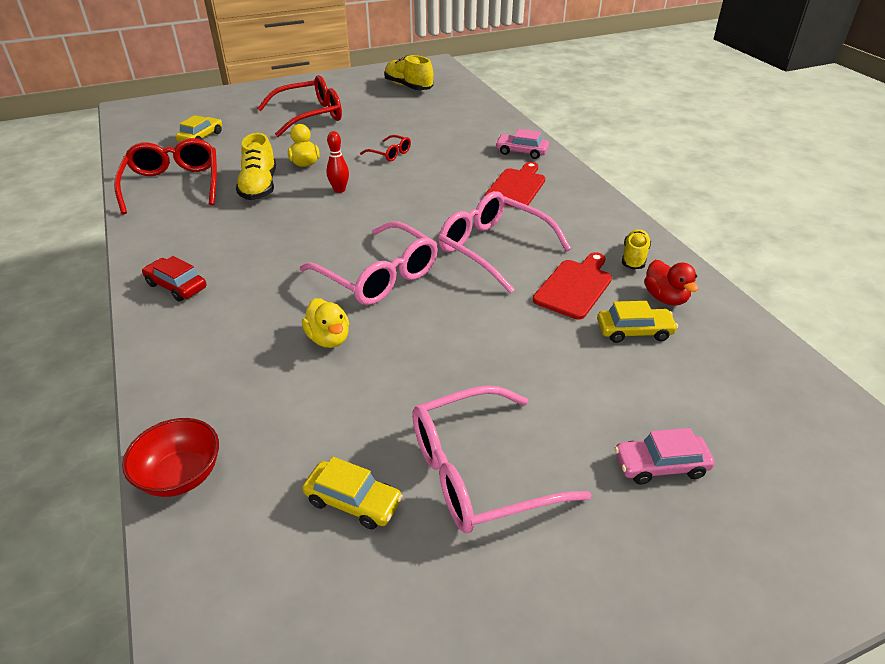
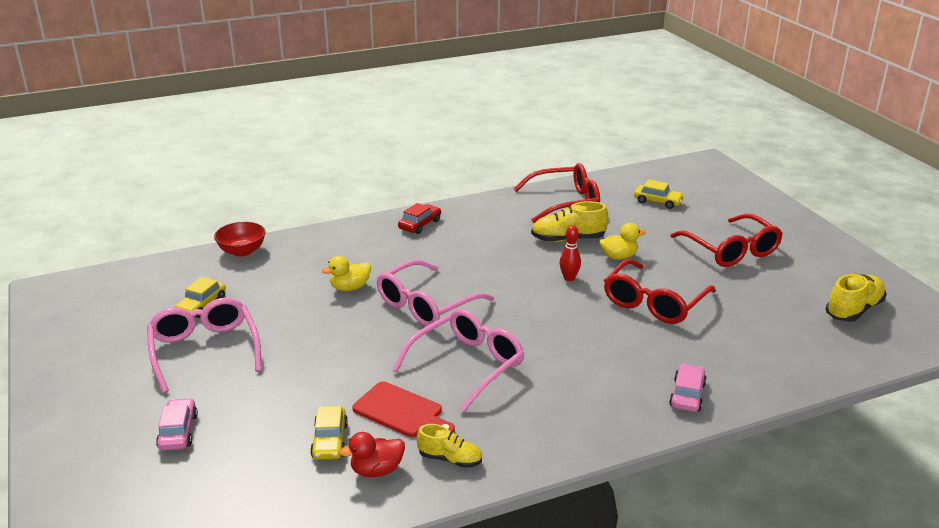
camera: 90 degrees right, 10 degrees down
(390, 154) = (654, 303): red glasses -> red glasses, size x2.07
(516, 187) = (594, 386): red cutting board -> none

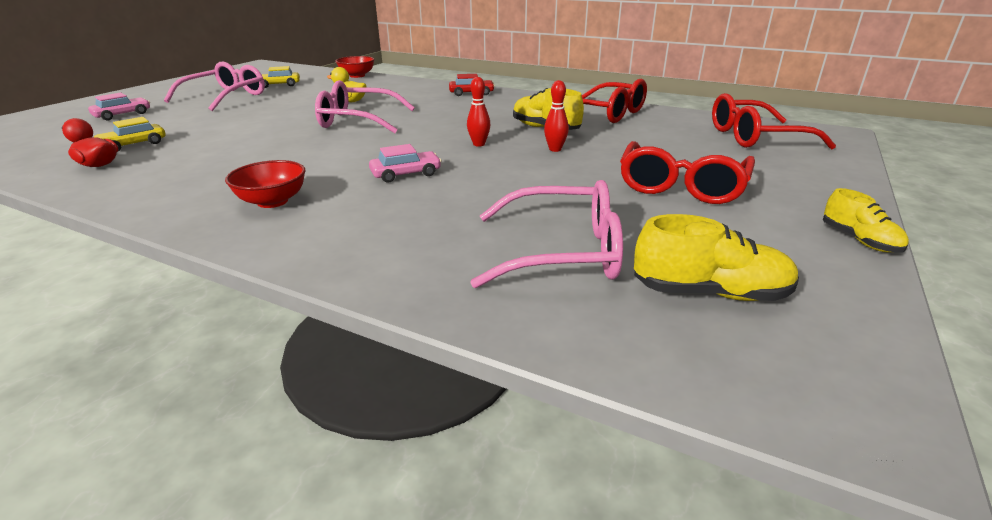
camera: 50 degrees right, 0 degrees up
(401, 411) = (190, 151): red cutting board -> none
(450, 459) = (127, 180): yellow shoe -> yellow shoe (859, 240)
(467, 365) = (282, 151): pink glasses -> pink glasses (563, 252)
(589, 399) = (272, 201): none -> red bowl
(618, 257) = (555, 149): yellow duck -> red bowling pin
(654, 303) = (496, 182): red glasses -> red glasses (754, 137)
(658, 202) = (695, 137): yellow car -> none
(687, 395) = (329, 241): pink car -> pink car (406, 174)

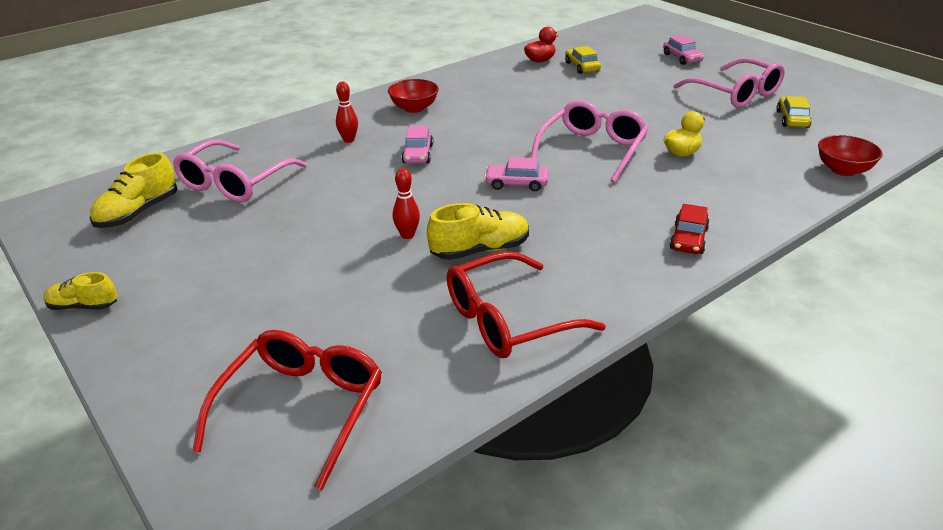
camera: 115 degrees right, 5 degrees up
(437, 133) = (516, 183): none -> pink car
(479, 144) = (461, 198): red bowling pin -> red bowling pin (349, 140)
(681, 186) = (254, 270): red glasses -> none

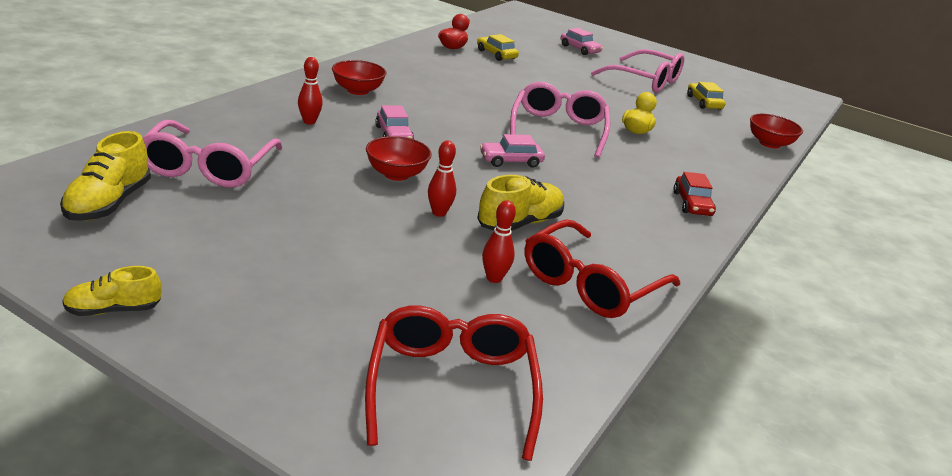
camera: 25 degrees left, 5 degrees down
(393, 194) = (396, 174): none -> red bowl
(415, 305) = (494, 278): none -> red bowling pin

